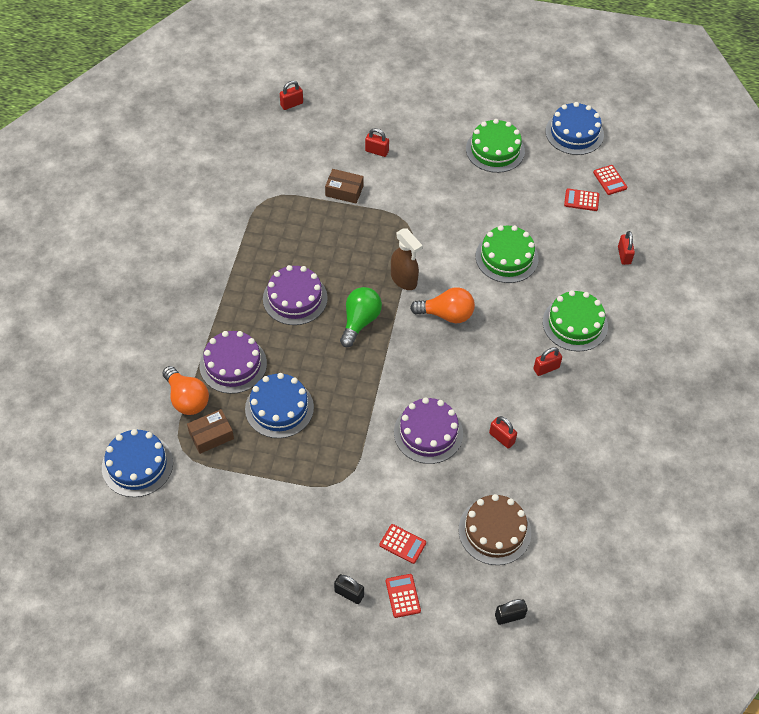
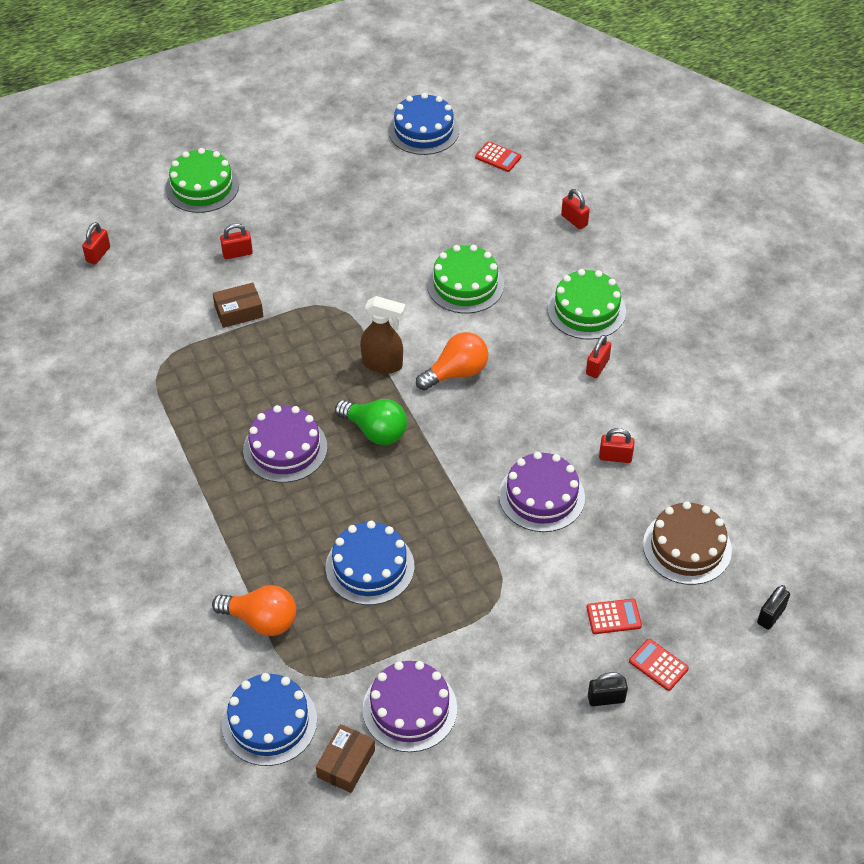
camera: 35 degrees left, 5 degrees down
(211, 435) = (322, 640): brown box -> brown box (346, 763)
(233, 364) = (280, 554): purple cake -> purple cake (409, 708)
(360, 321) = (375, 431): green light bulb -> green light bulb turned 135 degrees clockwise
(495, 150) = (360, 187): green cake -> green cake (202, 186)
(581, 200) = (488, 190): red calculator -> none

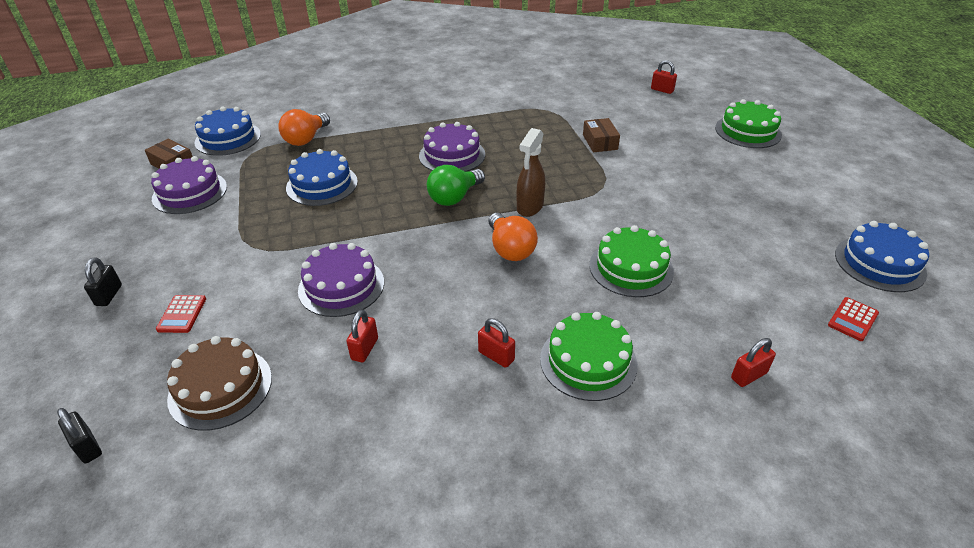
camera: 100 degrees right, 10 degrees down
(237, 253) = (667, 144): red padlock -> none
(658, 665) = (110, 337): red calculator -> none

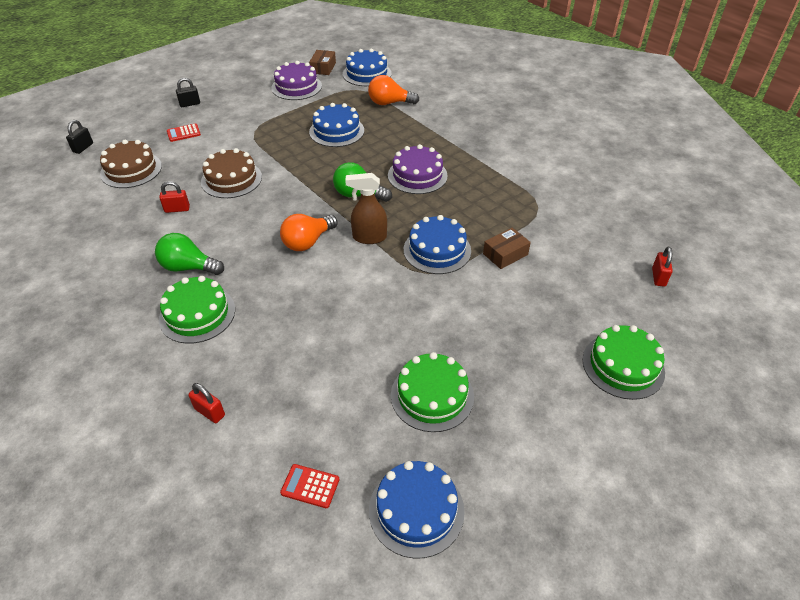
camera: 65 degrees right, 5 degrees up
(341, 286) = (231, 179): purple cake -> brown cake
(496, 356) = (188, 267): red padlock -> green light bulb
(573, 173) = (437, 250): none -> blue cake
(631, 268) = (316, 315): green cake -> green cake (432, 395)

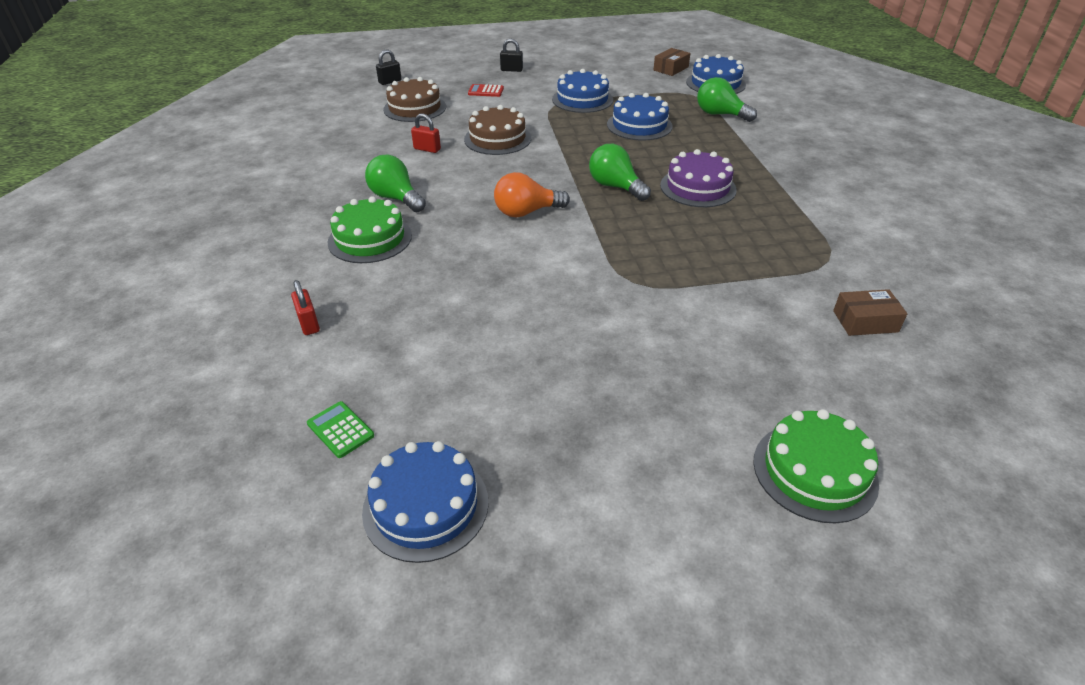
camera: 30 degrees right, 5 degrees down
(296, 87) = (628, 78): purple cake -> none
(310, 486) = (340, 430): red calculator -> green calculator
(369, 237) = (594, 228): brown spray bottle -> none
(389, 103) = (720, 114): orange light bulb -> green light bulb
(432, 395) = (538, 401): green cake -> none
(437, 250) = (662, 263): blue cake -> blue cake (582, 99)
(505, 254) = (745, 294): brown box -> brown box (865, 321)
(658, 277) = (951, 391): red padlock -> none

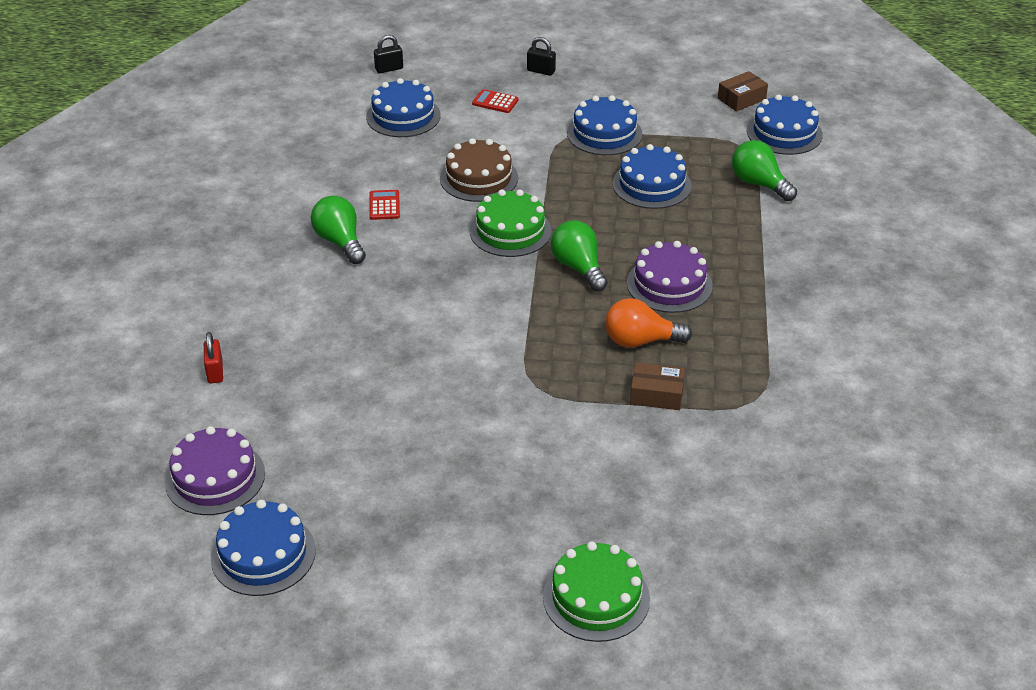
camera: 15 degrees right, 0 degrees up
(340, 430) = (215, 477): green calculator -> purple cake
(370, 239) = (298, 288): green cake -> green cake (510, 231)
(415, 108) = (403, 116): brown cake -> blue cake
(425, 167) = (384, 205): none -> red calculator
(427, 149) = (395, 180): red padlock -> none
(526, 212) = (467, 284): orange light bulb -> orange light bulb (640, 341)
(865, 321) = (742, 474): brown box -> brown box (656, 394)

